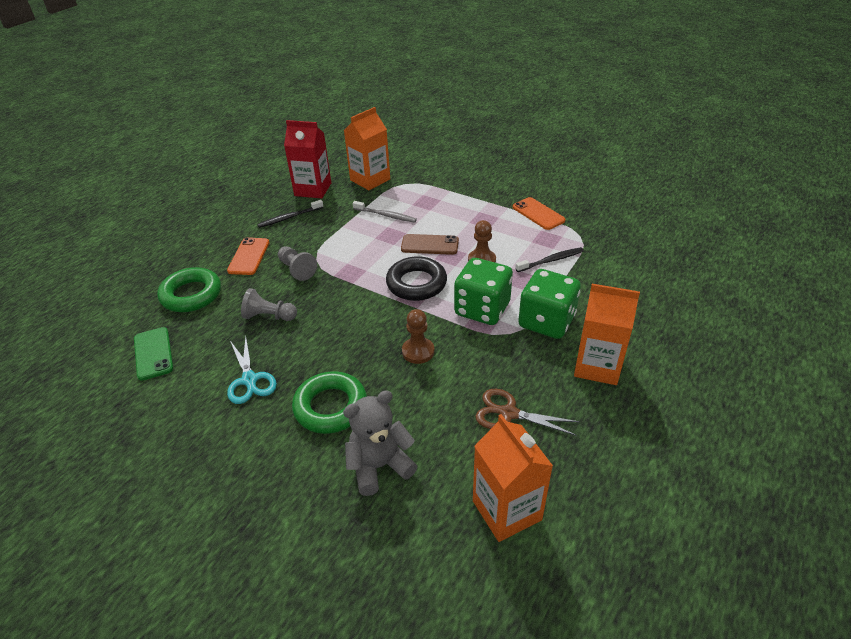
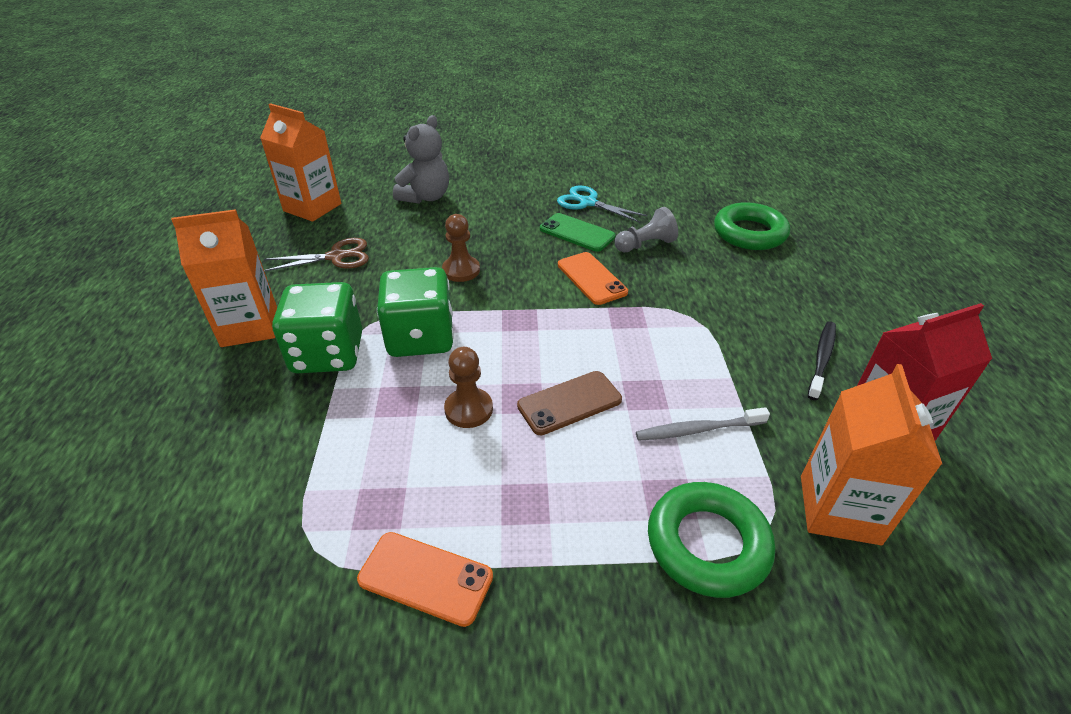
camera: 145 degrees right, 0 degrees up
(153, 353) = (692, 190): green phone -> green phone (577, 233)
(249, 256) = (769, 287): orange phone -> orange phone (591, 278)
(297, 269) = (692, 295): grey pawn -> none
(330, 407) = (499, 211): green ring -> green ring (707, 544)
(416, 283) = (530, 337): black ring -> none
(551, 260) = (354, 458): black toothbrush -> none

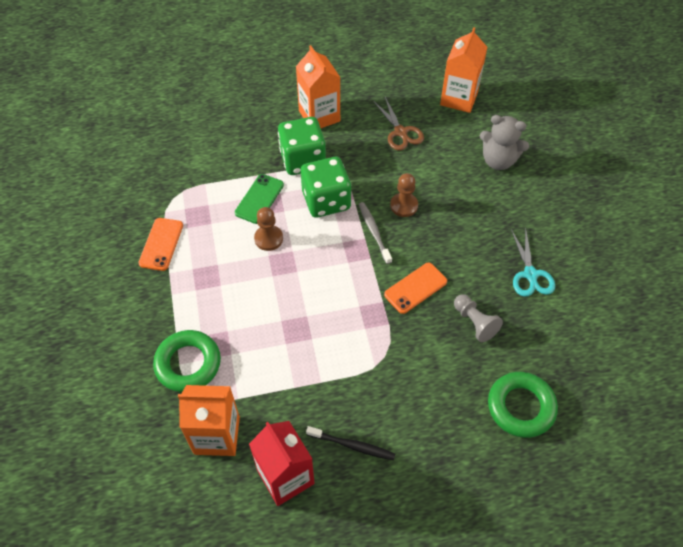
camera: 80 degrees right, 15 degrees up
(569, 403) = (282, 289): brown phone -> none
(577, 233) = (477, 271): green phone -> green phone (259, 199)
(588, 203) = (530, 274): turquoise scissors -> turquoise scissors turned 150 degrees clockwise
(698, 430) = (269, 360): grey toothbrush -> grey toothbrush (374, 232)

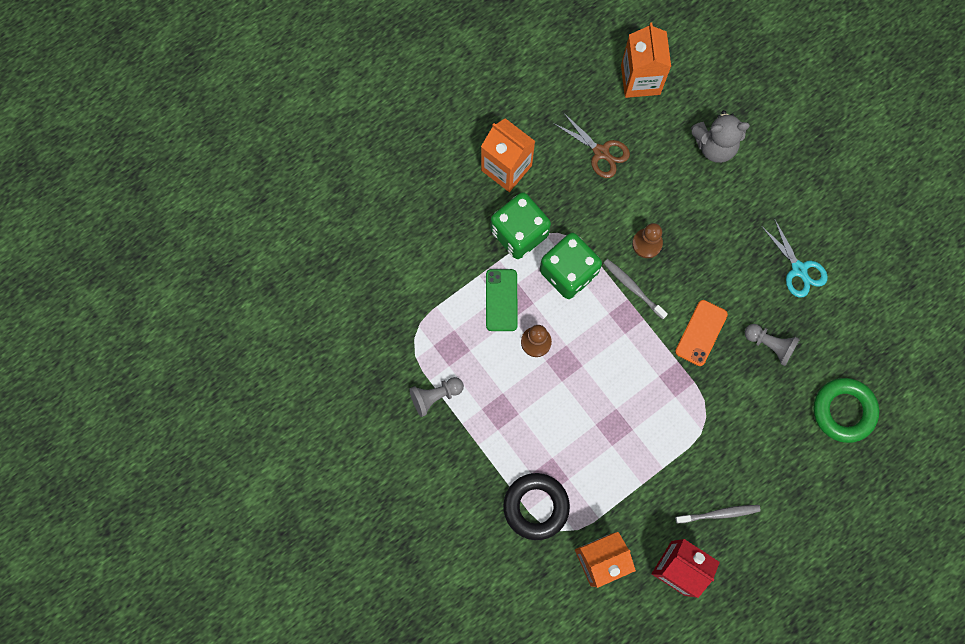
camera: 25 degrees left, 20 degrees up
(161, 244) = (435, 396): orange phone -> grey pawn
(188, 364) = (536, 506): green ring -> black ring
(352, 445) = (719, 514): black toothbrush -> grey toothbrush

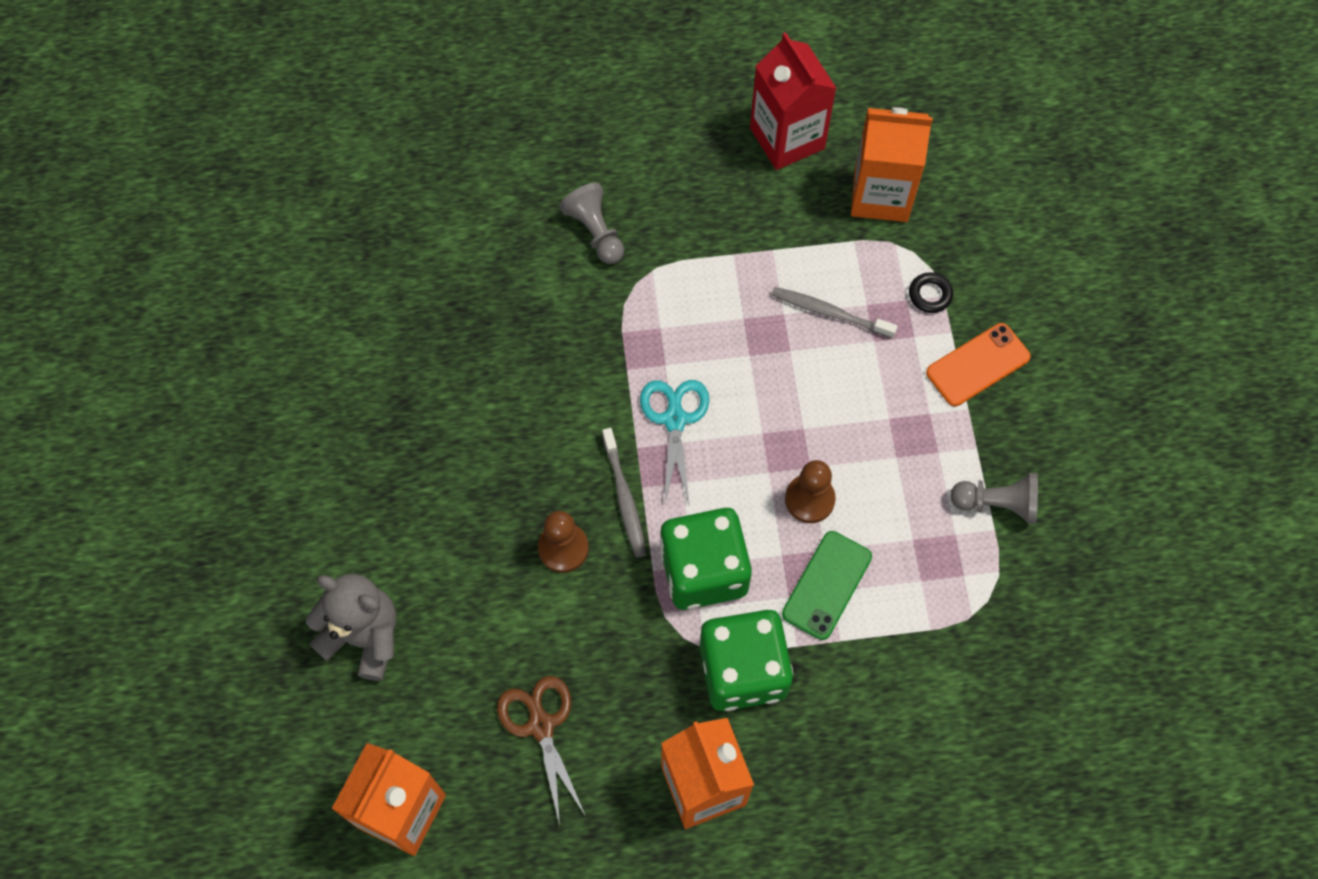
camera: 150 degrees left, 10 degrees down
(536, 506) = (930, 295): black ring -> black ring, size x0.44
(701, 333) = (570, 387): orange phone -> orange phone (977, 365)
(719, 514) = (695, 168): grey toothbrush -> grey toothbrush (830, 312)
(770, 345) = (488, 323): grey pawn -> grey pawn (595, 232)
(799, 269) = (377, 396): turquoise scissors -> turquoise scissors (674, 420)
(843, 411) = (454, 198): green ring -> none

